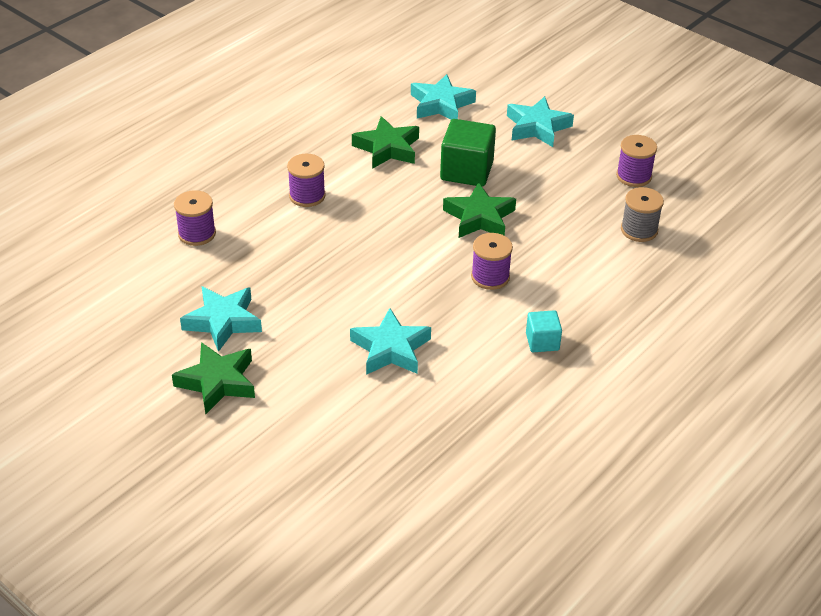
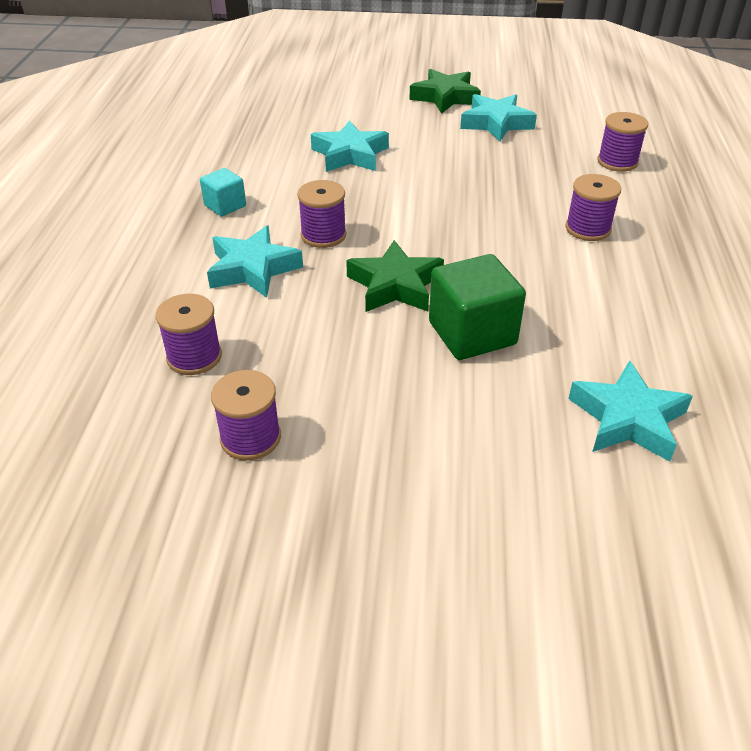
camera: 145 degrees right, 0 degrees up
(387, 148) = (594, 316): green star -> none
(537, 127) = (459, 453): turquoise star -> turquoise star (253, 269)
(639, 230) = (194, 357): grey spool -> purple spool

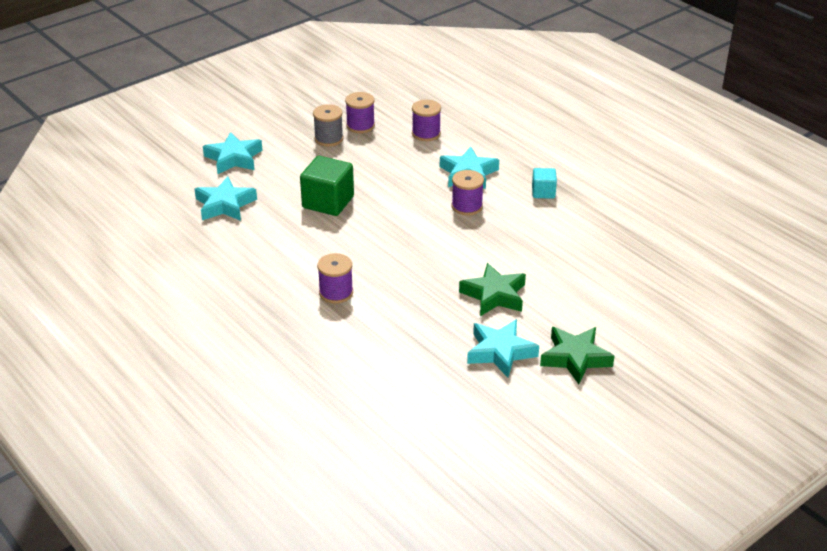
camera: 135 degrees right, 5 degrees down
(331, 445) = (329, 139): none -> grey spool
(350, 154) = (544, 263): turquoise star -> turquoise star (234, 158)
(395, 285) = (392, 203): green star -> green star (494, 295)
(617, 162) = (374, 364): purple spool -> none

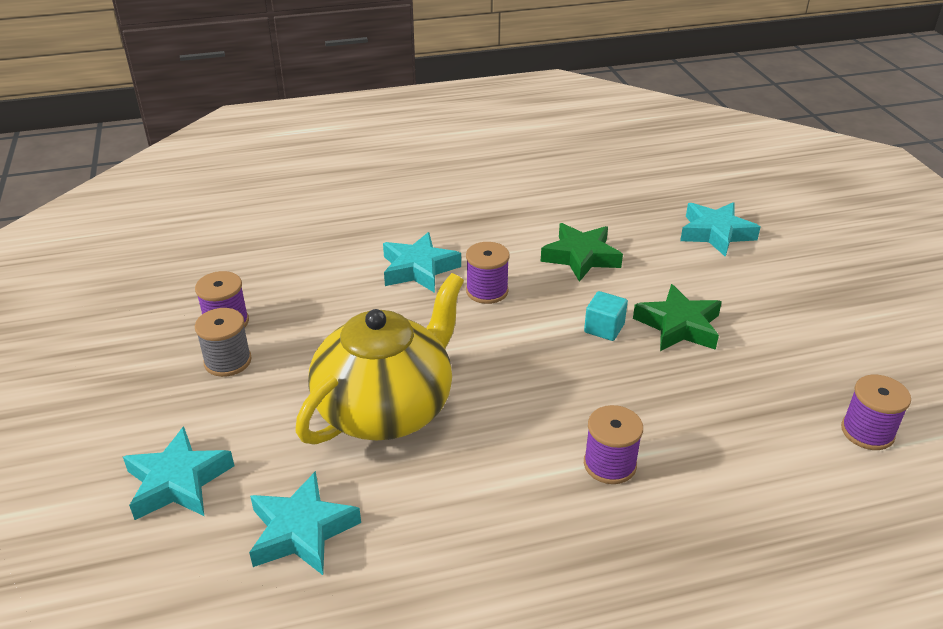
camera: 65 degrees left, 0 degrees up
(328, 202) = (386, 408): green cube -> yellow teapot
(426, 134) = (302, 274): purple spool -> purple spool (867, 432)
(500, 352) = (790, 355): turquoise star -> turquoise star (715, 233)
(543, 192) = (499, 230): turquoise cube -> turquoise cube (604, 328)
(575, 358) = (816, 305): green star -> green star (581, 257)

